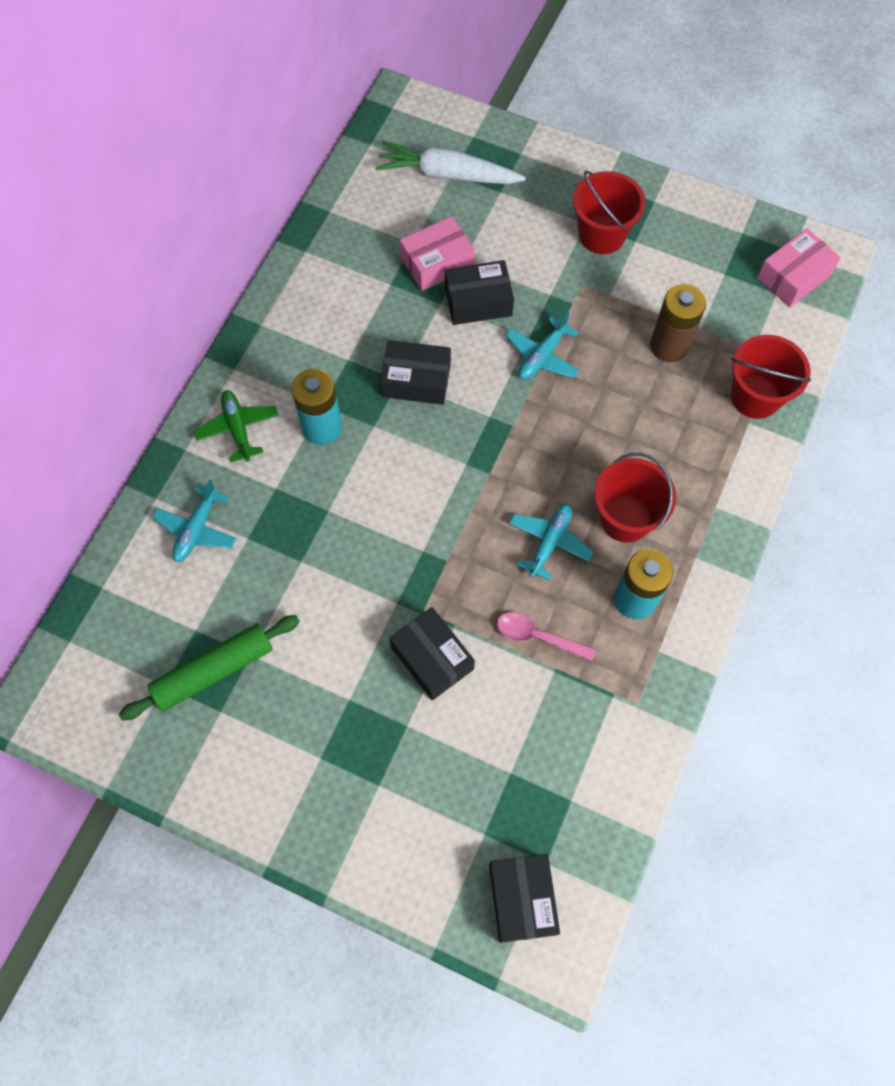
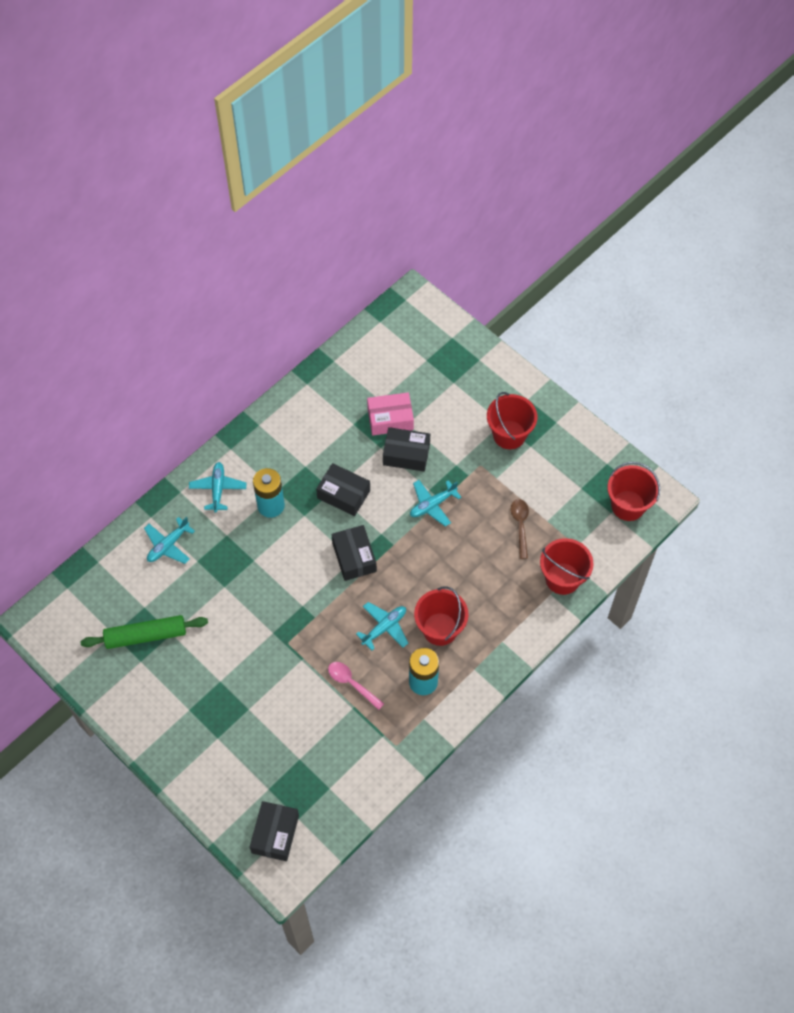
camera: 20 degrees right, 5 degrees down
(238, 429) = (218, 489): green plane -> turquoise plane
(432, 658) = (280, 674): black box -> black box (354, 557)
(447, 175) = (423, 359): white carrot -> none
(669, 346) = (520, 525): brown battery -> brown spoon
(793, 276) = (628, 505): pink box -> red bucket

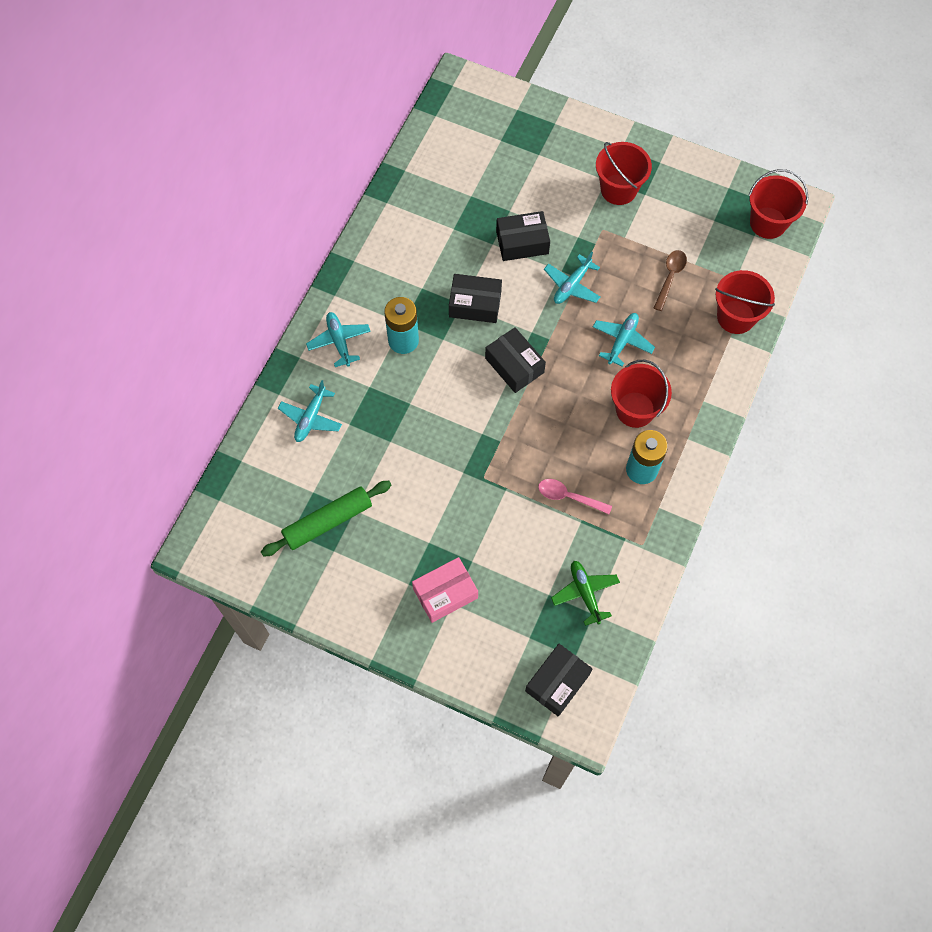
camera: 20 degrees left, 5 degrees up
(275, 834) = (557, 682): black box -> black box turned 45 degrees clockwise
(330, 769) = (585, 593): none -> green plane
(384, 627) = (577, 427): turquoise plane -> turquoise plane (622, 341)
(390, 419) = (490, 211): pink box -> pink box (445, 593)
(520, 525) = (670, 277): brown spoon -> brown spoon turned 45 degrees clockwise

